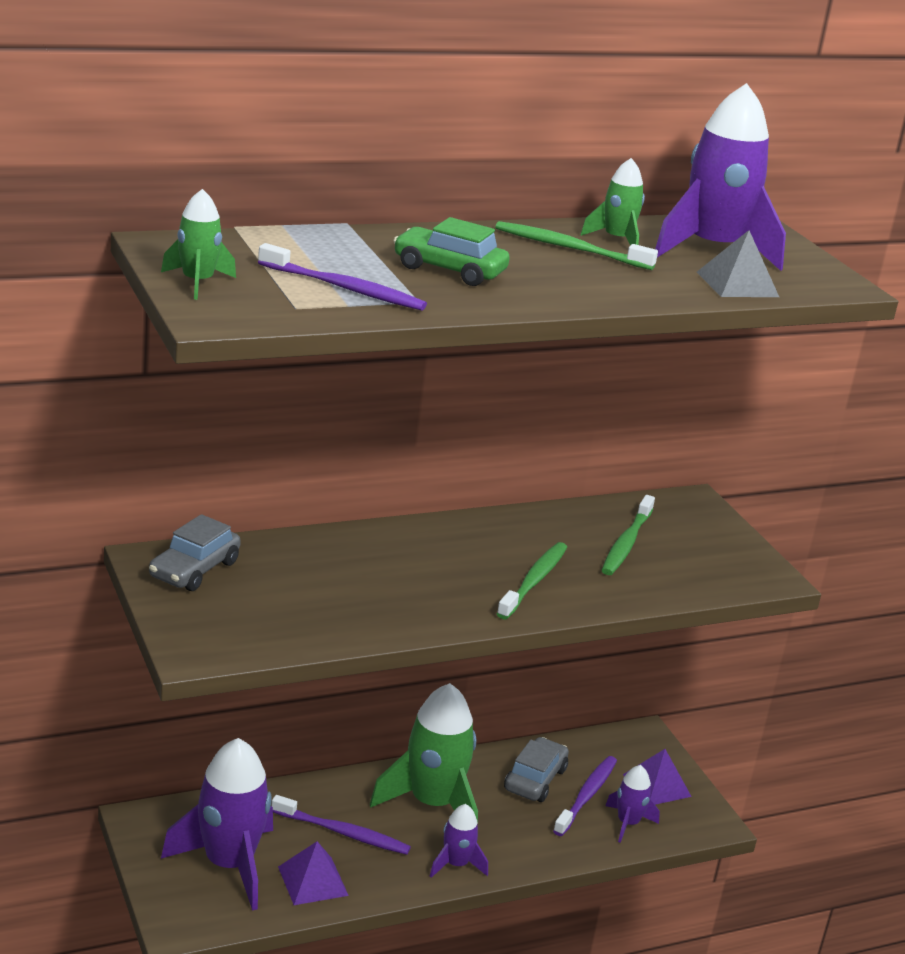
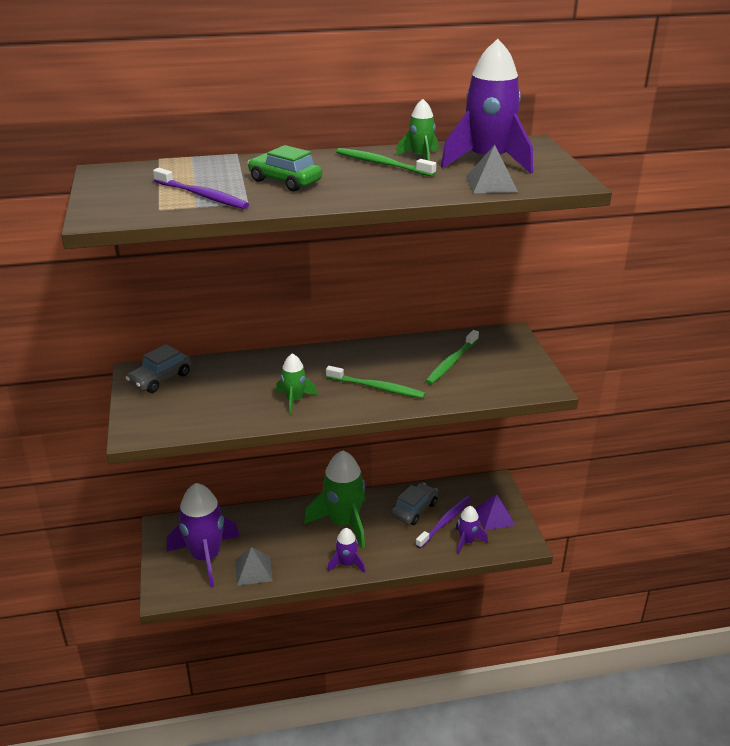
camera: 15 degrees right, 5 degrees up
(197, 282) = (105, 195): green rocket -> green rocket (294, 400)
(313, 881) = (253, 570): purple pyramid -> grey pyramid
(343, 833) = (282, 540): purple toothbrush -> none
(534, 581) = (377, 388): green toothbrush -> green toothbrush turned 75 degrees clockwise

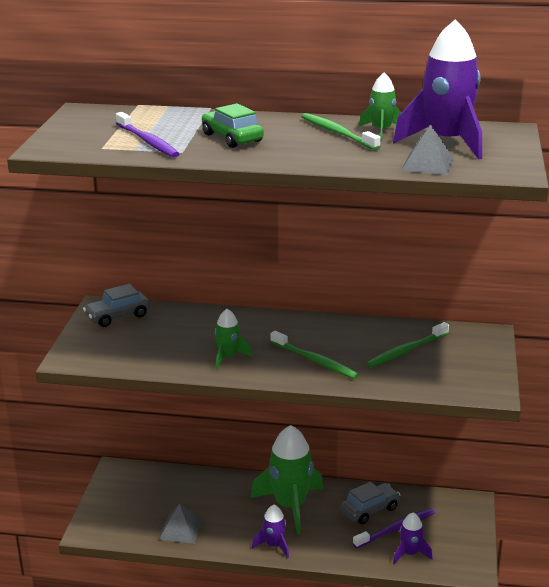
camera: 20 degrees right, 5 degrees down
(206, 557) = (142, 506): purple rocket -> none
(494, 516) = (452, 535): purple pyramid -> none

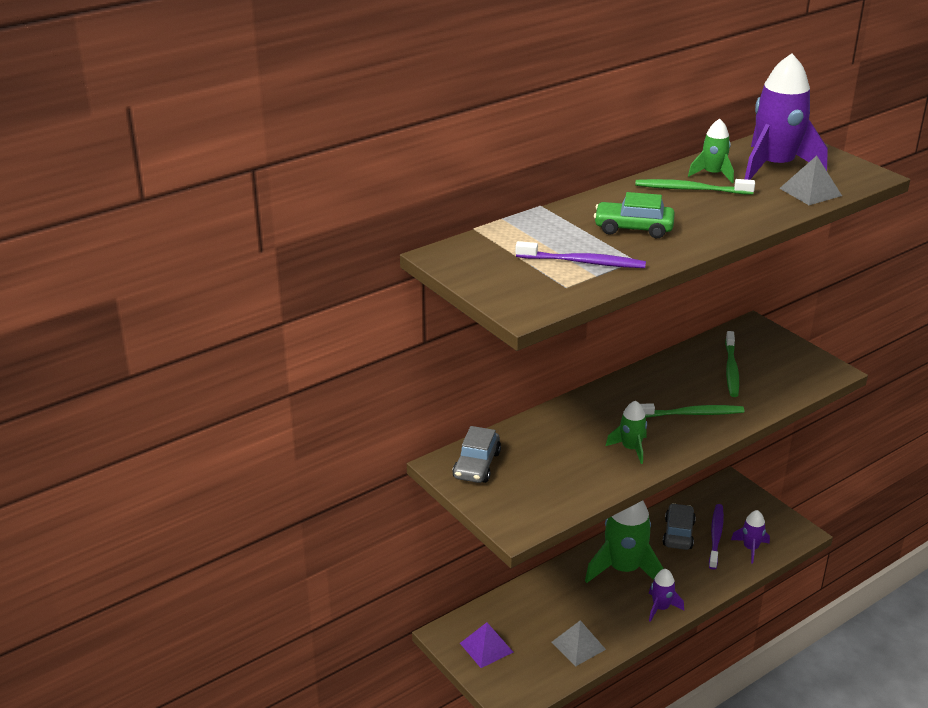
camera: 45 degrees left, 5 degrees up
(126, 492) = (486, 647): none -> purple pyramid

